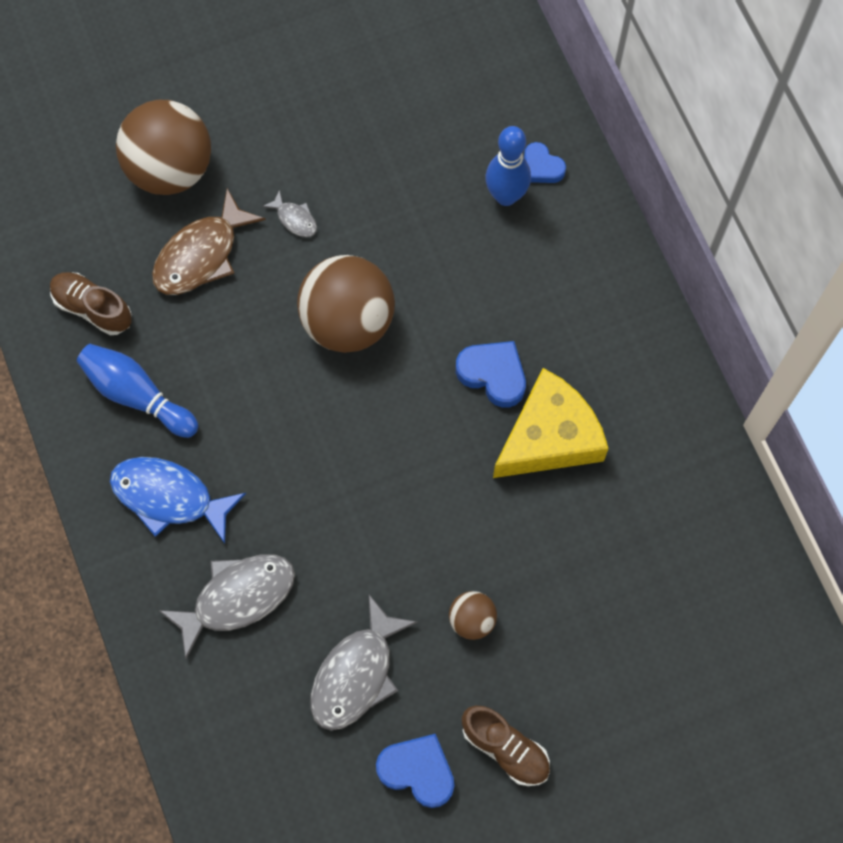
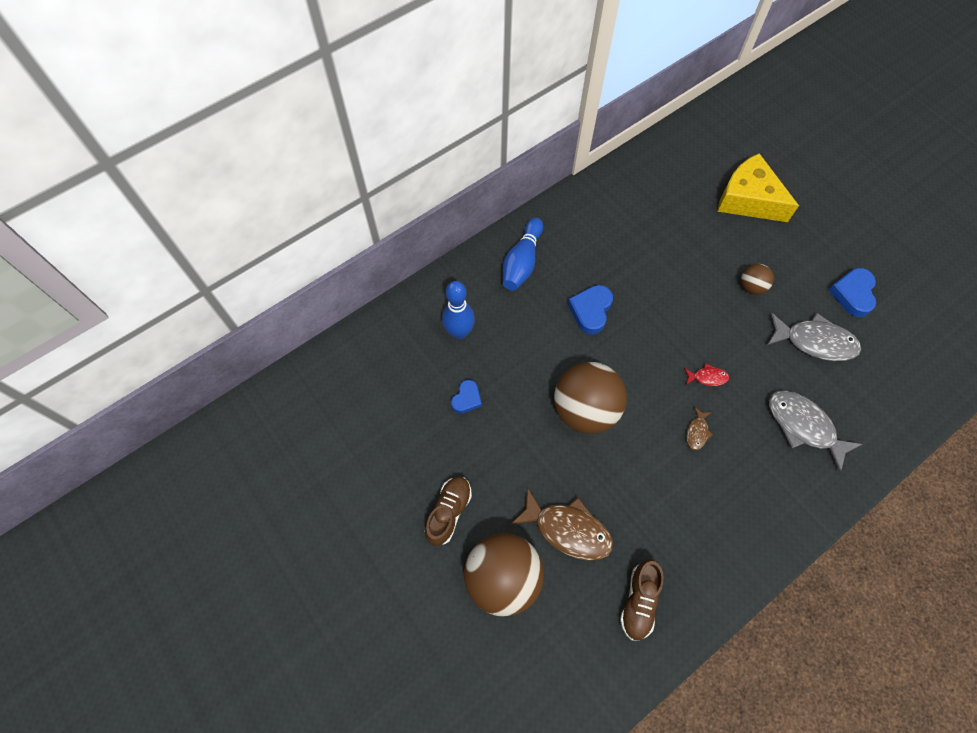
camera: 105 degrees left, 5 degrees down
(137, 395) = (694, 542): blue bowling pin -> blue bowling pin (522, 262)
(169, 497) = (757, 493): blue fish -> none
(273, 453) = (697, 432): none -> brown fish
(295, 219) = (517, 468): grey fish -> none
(346, 497) = (707, 377): none -> red fish
(505, 748) = (816, 253): brown shoe -> brown shoe (449, 512)
(542, 167) = (431, 315): blue heart -> blue heart (466, 399)
(549, 437) = (620, 270): yellow cheese -> yellow cheese (748, 199)

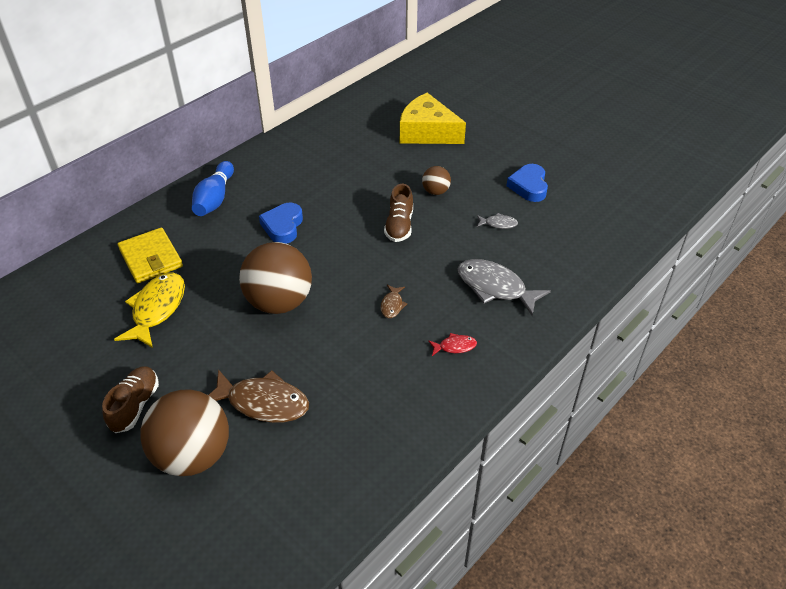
camera: 10 degrees left, 20 degrees down
(459, 332) = (151, 258): blue bowling pin -> yellow wallet
(466, 399) = (157, 309): blue heart -> yellow fish
(639, 601) = (341, 453): brown shoe -> brown shoe (399, 226)
(707, 377) = (399, 262): red fish -> red fish (455, 346)
(814, 342) = (498, 224): grey fish -> grey fish, size x0.48

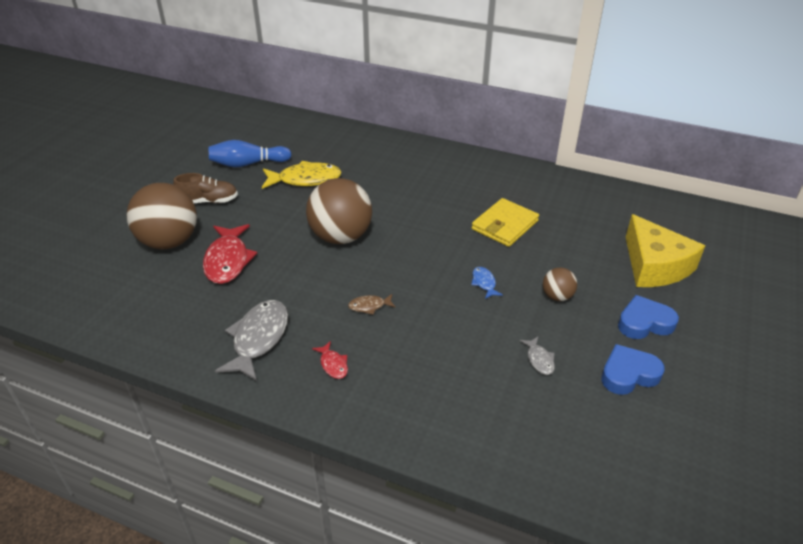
camera: 70 degrees right, 5 degrees down
(151, 258) = (358, 159): yellow wallet -> yellow wallet (505, 225)
(215, 199) = (445, 166): blue bowling pin -> blue bowling pin (248, 164)
(263, 402) = (227, 260): brown fish -> red fish
(283, 226) = (435, 211): blue heart -> blue heart (644, 322)
(399, 226) = (484, 283): brown shoe -> blue fish
(427, 132) = (654, 266): yellow cheese -> yellow cheese turned 150 degrees clockwise
(495, 287) = (433, 378): grey fish -> grey fish (259, 339)

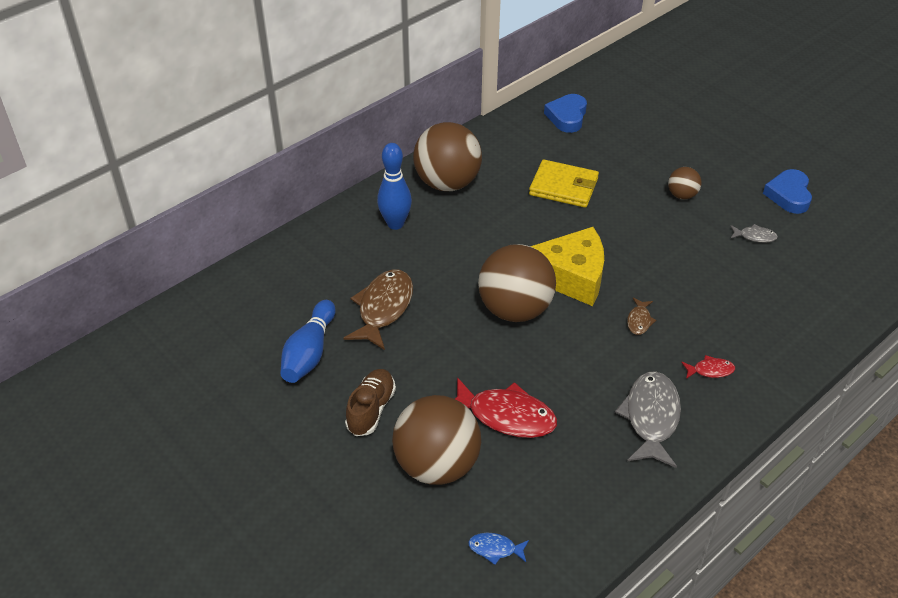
camera: 65 degrees left, 5 degrees up
(259, 339) = (651, 418): grey fish -> grey fish turned 60 degrees clockwise
(305, 179) = (383, 308): yellow fish -> brown fish
(394, 160) = (395, 224): none -> blue bowling pin
(458, 169) = (447, 183): none -> brown ball
(484, 283) = (642, 232): blue fish -> blue fish (495, 549)
(505, 225) = (563, 187): yellow wallet -> yellow wallet turned 45 degrees counterclockwise
(644, 322) = (735, 161): blue heart -> blue heart (567, 117)
(654, 266) = (669, 125): yellow cheese -> yellow cheese (570, 276)

